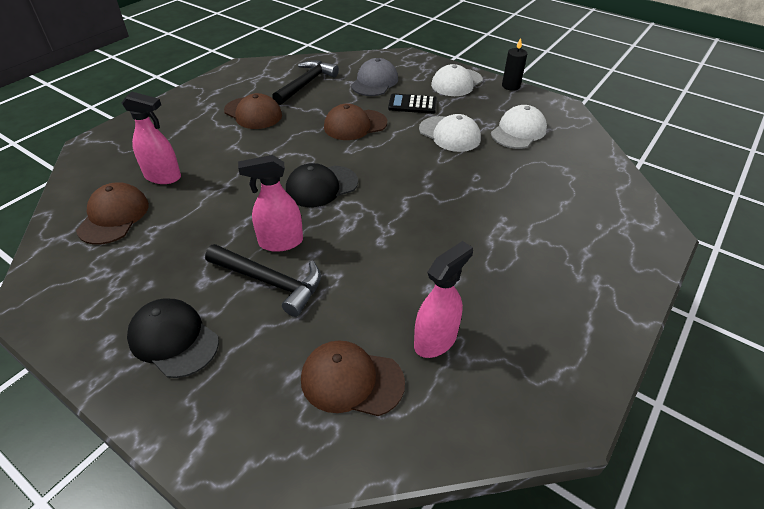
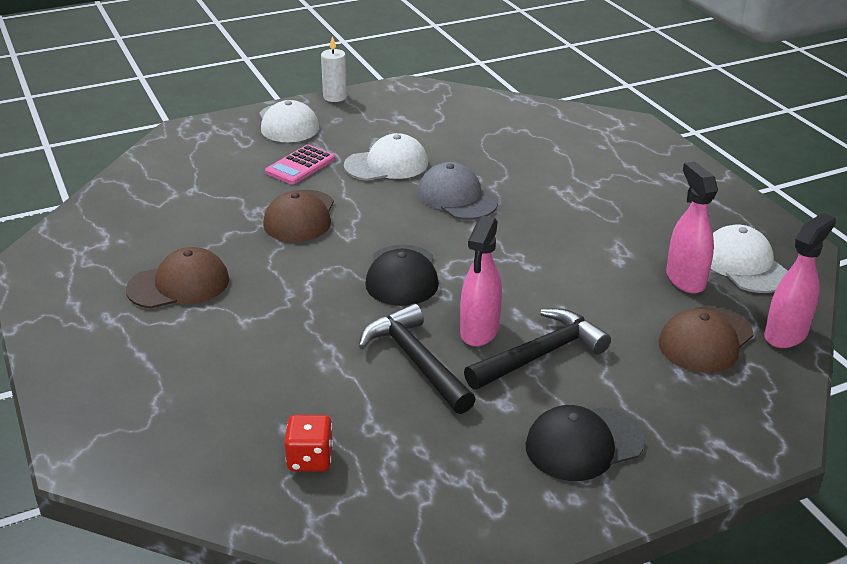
camera: 60 degrees left, 10 degrees down
(114, 216) = (310, 459): brown cap -> red dice
(163, 177) = (256, 397): pink spray bottle -> pink spray bottle (785, 334)
(306, 84) = (154, 223): black hammer -> black hammer (416, 361)
(374, 82) = (216, 173): grey cap -> grey cap (457, 197)
(412, 104) = (300, 166): black calculator -> pink calculator
(510, 86) = (335, 97): black candle -> white candle
(518, 131) = (424, 126): white cap -> white cap (744, 265)

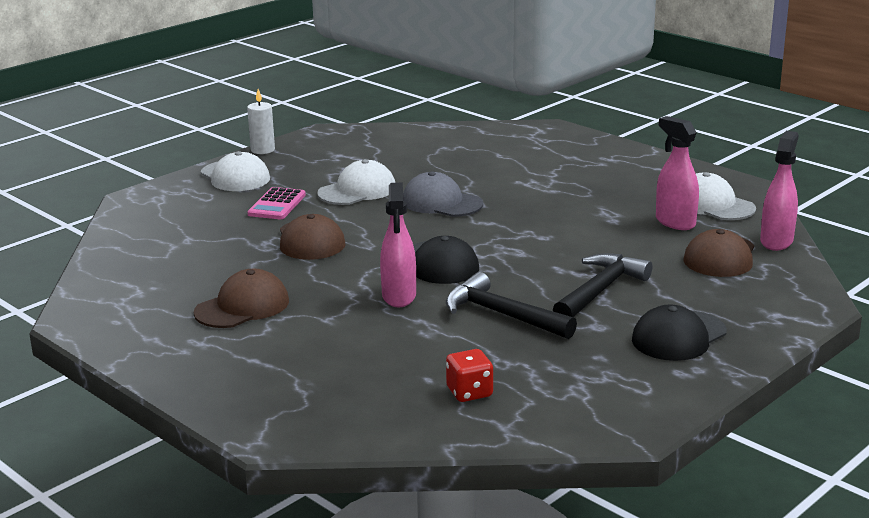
camera: 20 degrees left, 10 degrees down
(479, 331) = (538, 286): pink spray bottle -> pink spray bottle (399, 296)

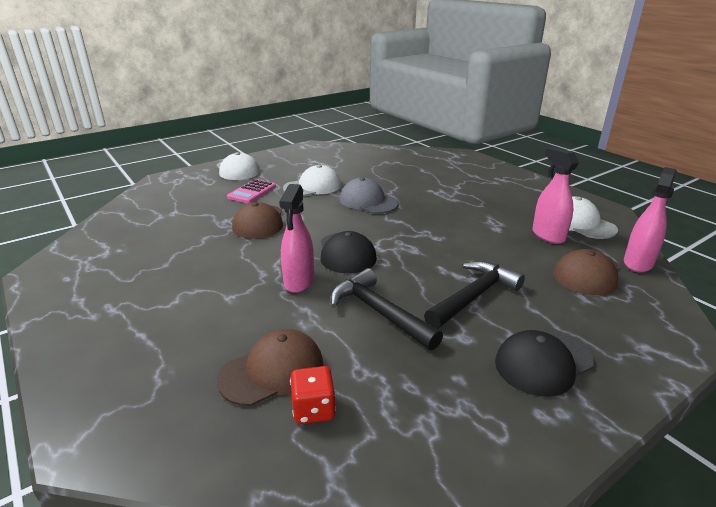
camera: 10 degrees right, 5 degrees up
(242, 307) = (170, 276): brown cap -> brown cap (272, 371)
(262, 150) = (266, 154): white candle -> none

